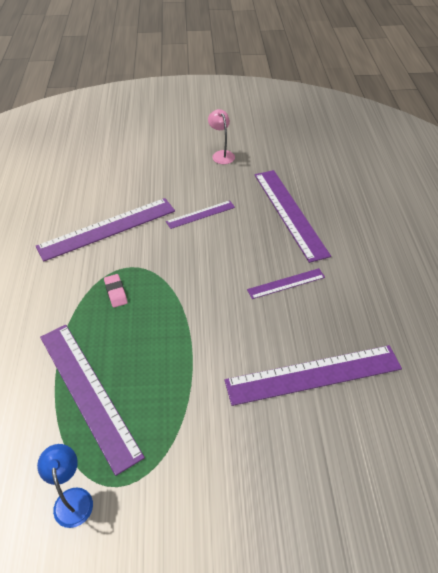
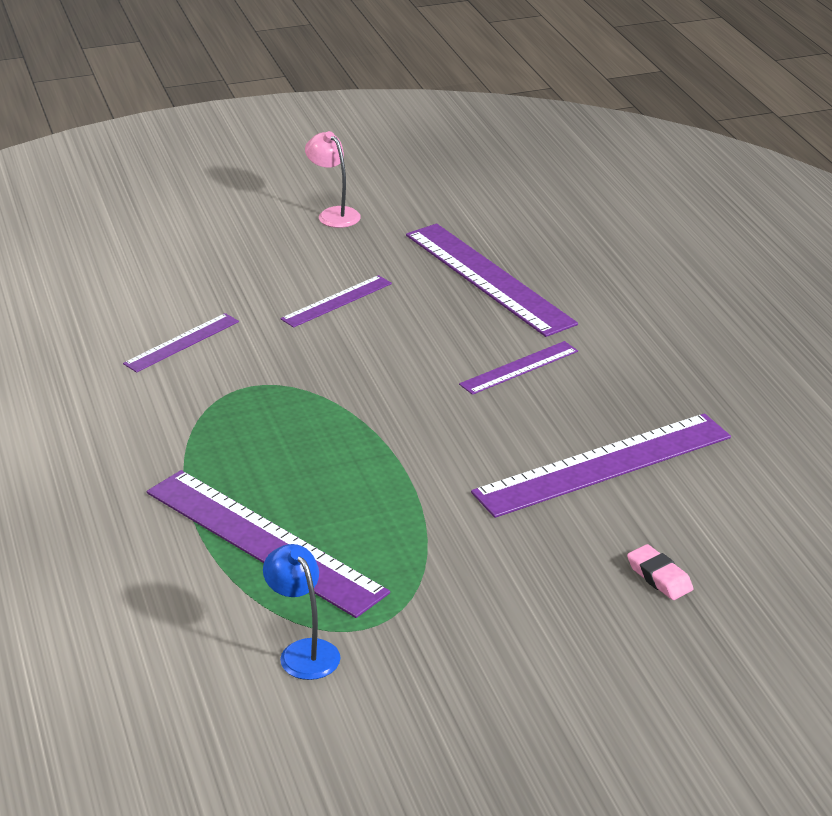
camera: 15 degrees left, 15 degrees down
(107, 228) = (181, 342): purple ruler -> purple ruler, size x0.52
(116, 292) = (243, 421): pink eraser -> pink eraser (659, 577)

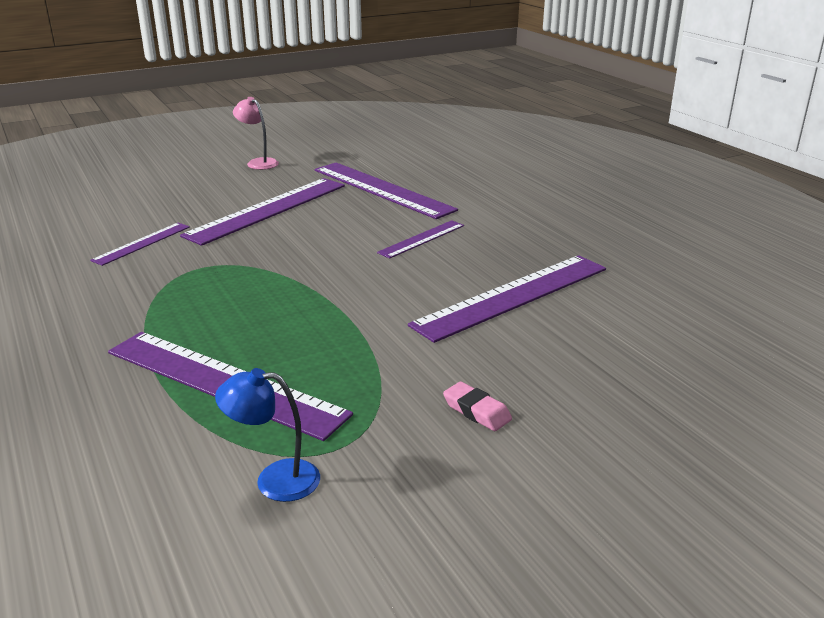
camera: 10 degrees left, 5 degrees down
(303, 651) = (274, 480): blue lamp -> blue lamp turned 45 degrees counterclockwise
(336, 301) = (268, 210): purple ruler -> purple ruler, size x1.92
(659, 577) = (596, 375): pink eraser -> pink eraser (476, 411)

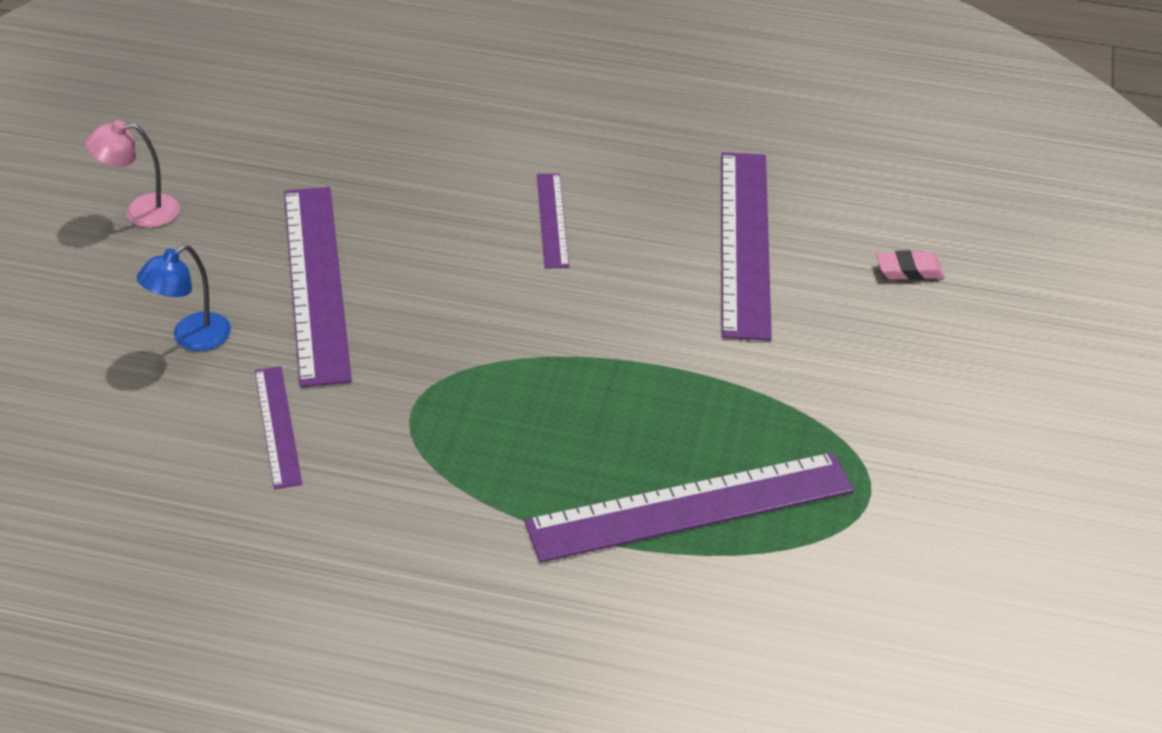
camera: 50 degrees left, 15 degrees up
(274, 480) = (878, 547): blue lamp -> blue lamp (191, 338)
(382, 189) = (381, 169): purple ruler -> none
(476, 411) = (901, 382): pink eraser -> pink eraser (909, 270)

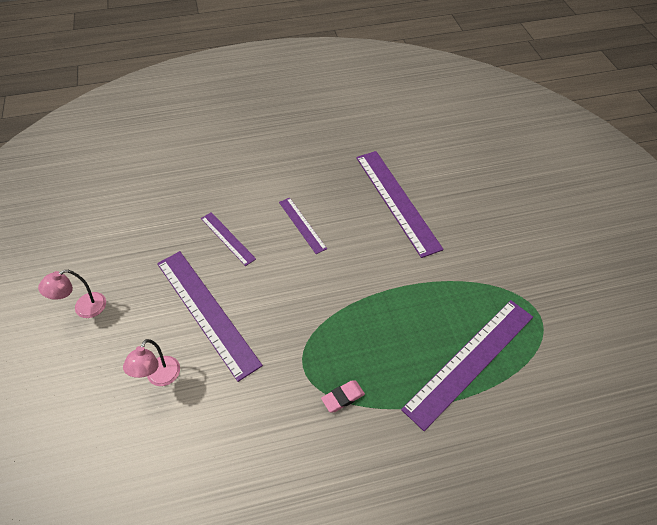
camera: 25 degrees left, 10 degrees up
(191, 338) = (160, 377): blue lamp -> pink lamp
(277, 426) = (240, 412): purple ruler -> purple ruler (227, 238)
(909, 270) = (475, 187): pink eraser -> pink eraser (343, 397)

